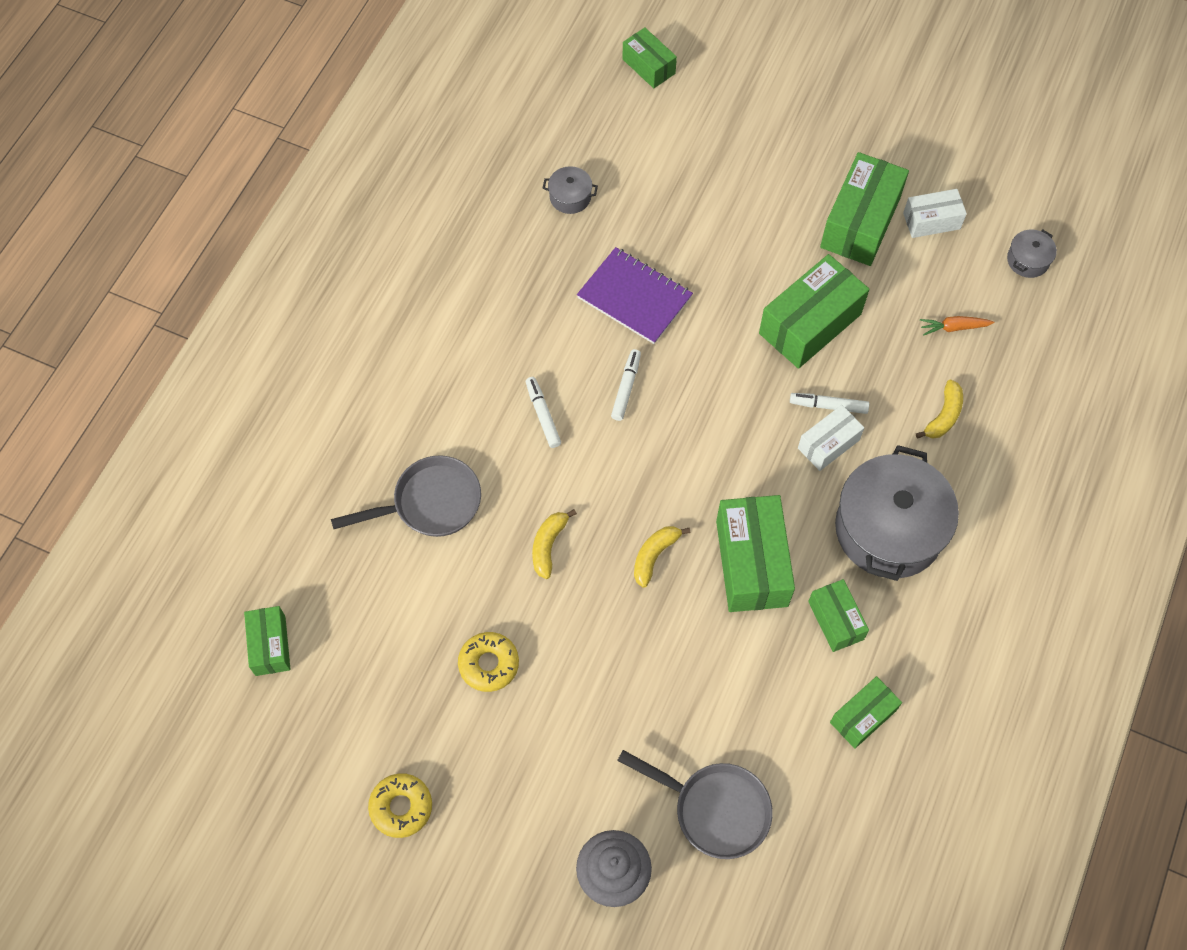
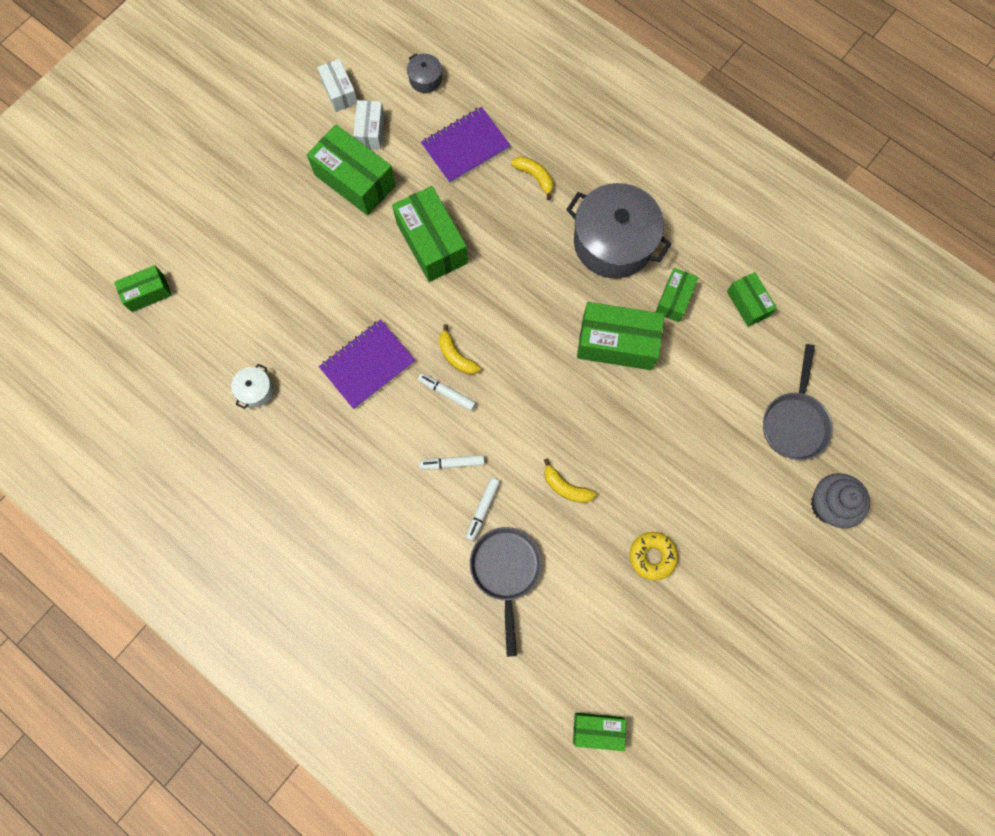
camera: 75 degrees left, 10 degrees up
(401, 807) = (750, 649): yellow donut -> none
(570, 197) = (255, 390): grey pot -> white pot
(654, 556) = (594, 410): yellow banana -> yellow banana (456, 356)
(714, 809) = (794, 422): grey pan -> grey pan turned 150 degrees clockwise
(828, 406) = (504, 252): white marker -> white marker (482, 510)
(828, 444) = (536, 261): white box -> white box (339, 92)
(835, 620) = (674, 299): green box -> green box turned 60 degrees counterclockwise
(953, 328) = (465, 147): orange carrot -> purple notebook

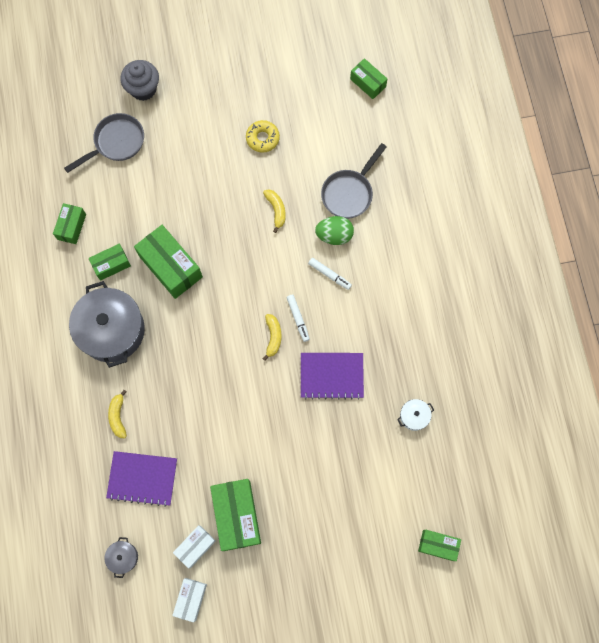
camera: 140 degrees left, 0 degrees up
(432, 243) = (224, 425): green box -> none
(482, 510) = (334, 235): white marker -> green egg

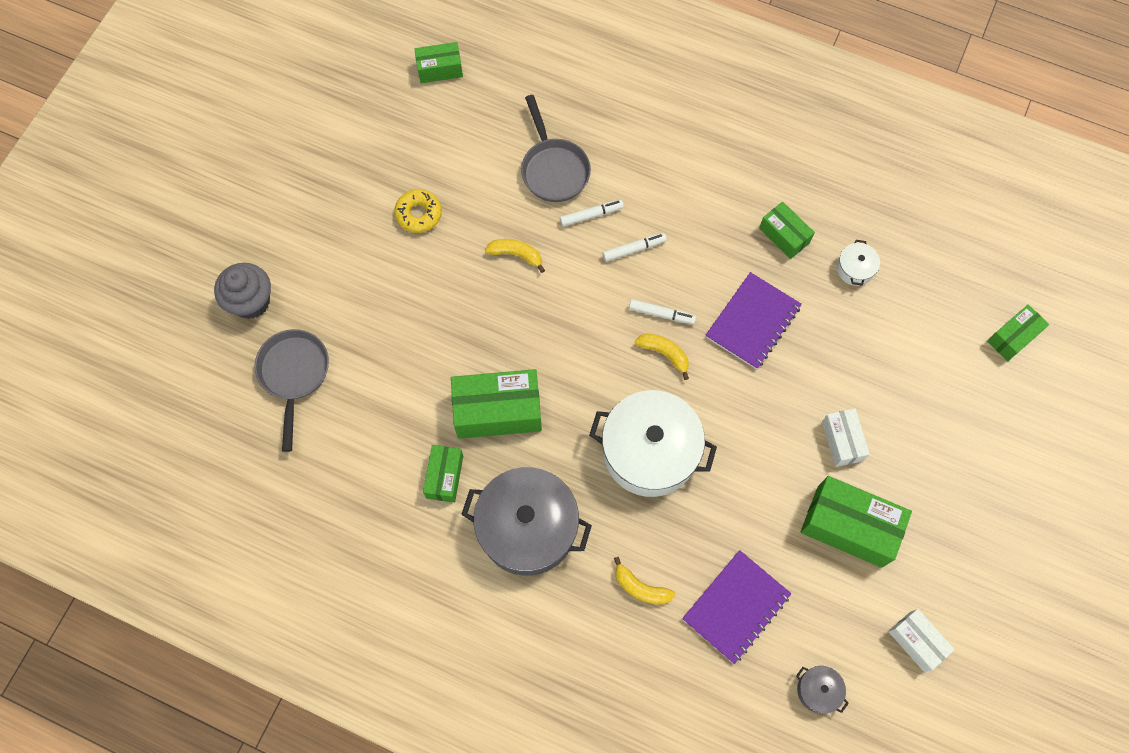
camera: 55 degrees left, 5 degrees down
(71, 227) = (360, 493): green box -> green box (784, 235)
(195, 546) = (857, 597): white box -> white box (842, 441)
(204, 368) = (649, 452): none -> white pot
(334, 235) = (591, 215): green egg -> white marker

